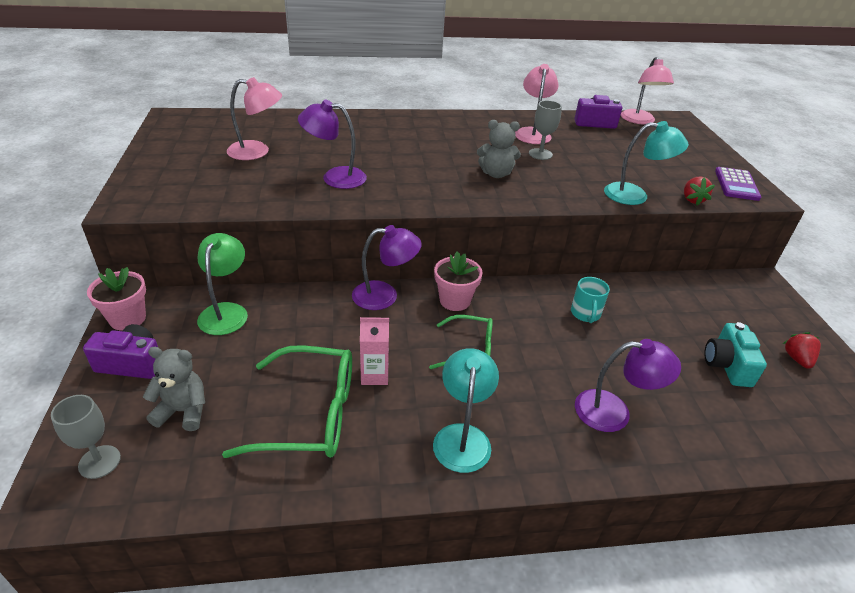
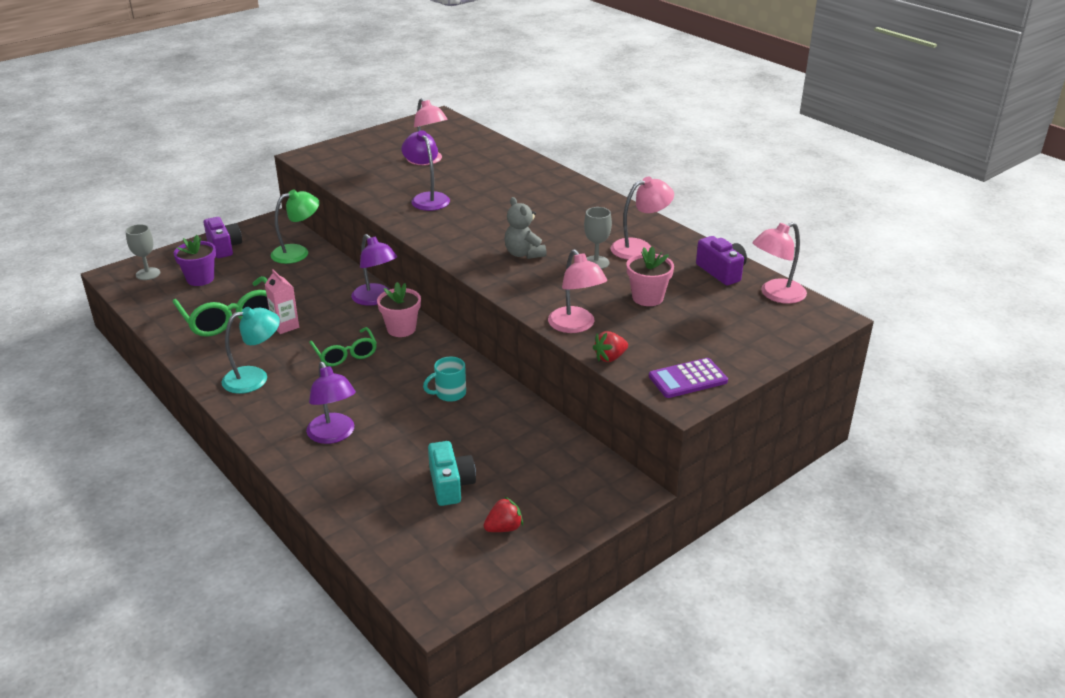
camera: 60 degrees right, 5 degrees down
(127, 319) = (260, 227): pink flower pot -> pink flower pot (647, 298)
(183, 411) = (200, 279): grey teddy bear -> purple flower pot
(635, 195) = (576, 326): turquoise lamp -> pink lamp
(727, 365) = (450, 485): turquoise camera -> turquoise camera turned 105 degrees clockwise

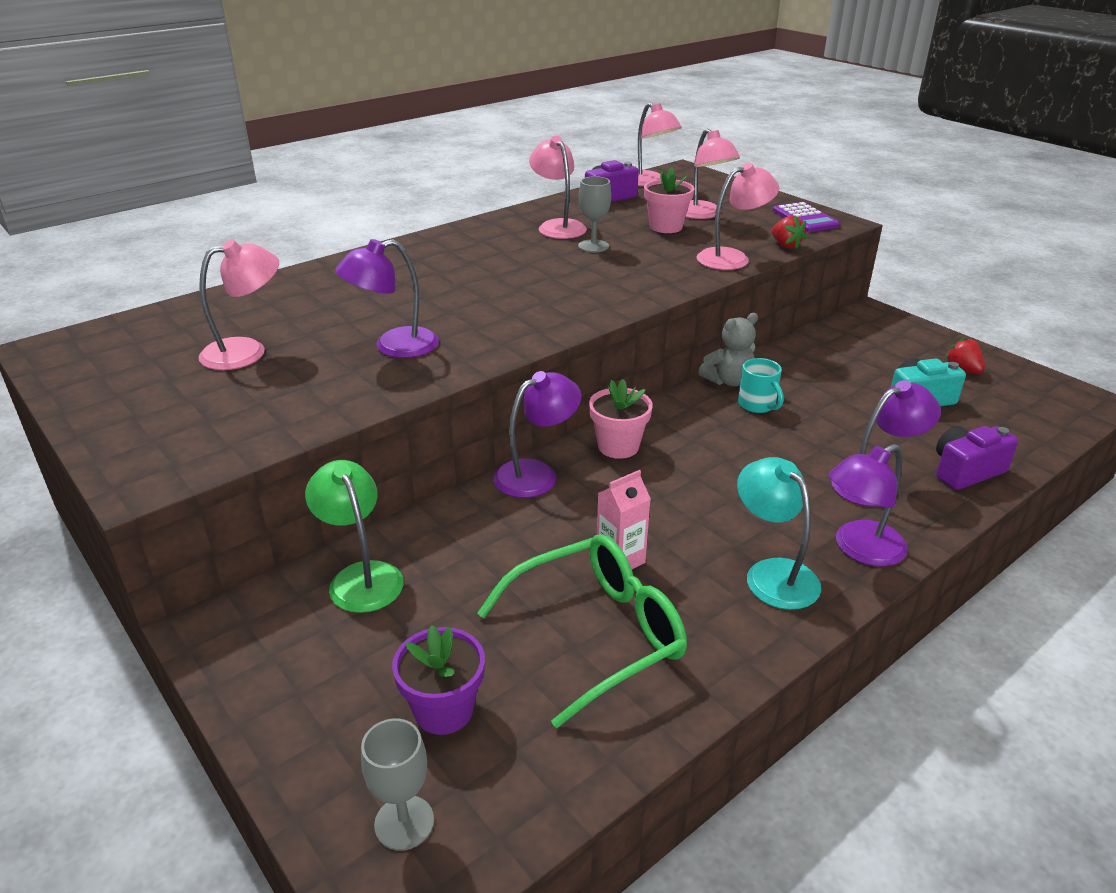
camera: 90 degrees left, 0 degrees up
(224, 247) = (304, 695): purple camera -> purple camera (965, 471)
(265, 415) = (859, 549): none -> purple lamp
(345, 354) = (690, 490): green glasses -> none
(524, 254) = (573, 281): grey teddy bear -> grey teddy bear (728, 381)
(685, 319) = (703, 214): none -> pink lamp

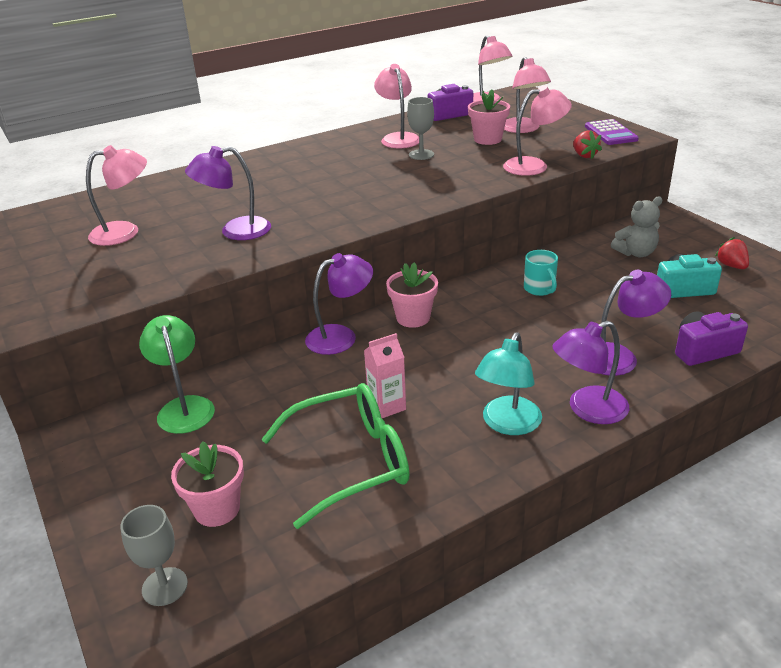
camera: 10 degrees right, 0 degrees up
(444, 710) = (217, 509): purple flower pot -> pink flower pot
(728, 381) = (521, 268): grey teddy bear -> grey teddy bear (635, 253)
(772, 573) = (507, 424): turquoise lamp -> turquoise lamp turned 135 degrees counterclockwise

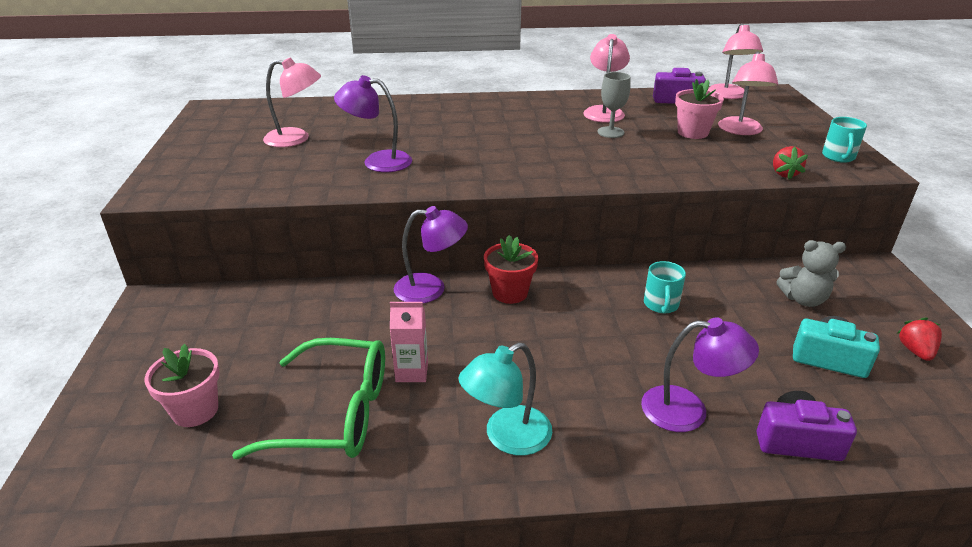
camera: 25 degrees right, 0 degrees up
(165, 586) = (98, 463): grey goblet -> none
(184, 407) = (253, 307): green lamp -> none
(413, 318) = (510, 293): pink flower pot -> red flower pot
(534, 165) = (716, 171): pink lamp -> none
(587, 409) = (603, 456): purple lamp -> none
(610, 133) = (838, 157): purple calculator -> turquoise mug

